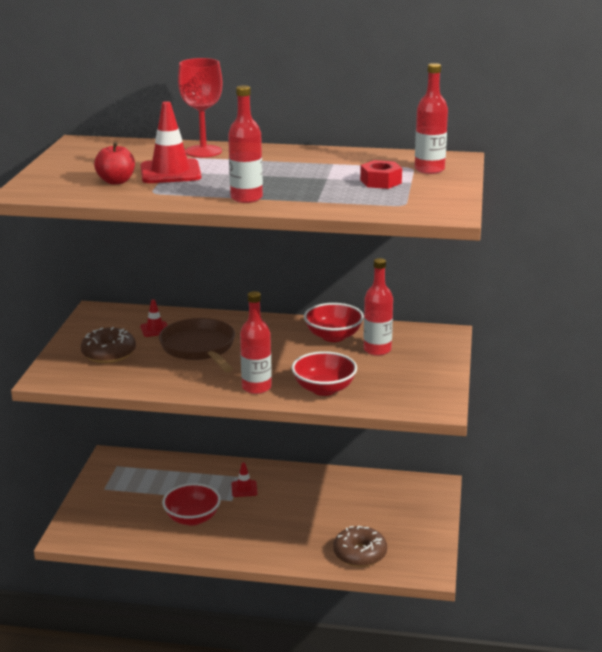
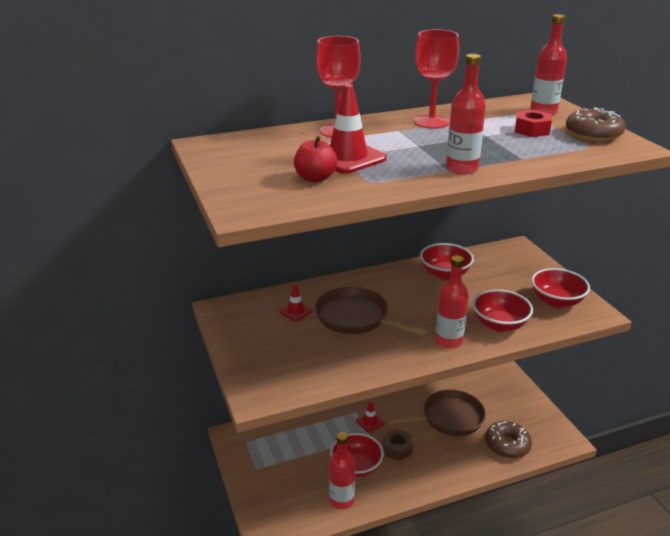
camera: 30 degrees left, 5 degrees up
(109, 353) = (284, 350): brown donut -> brown donut (593, 134)
(246, 518) = (397, 449): none -> brown nut
(300, 159) = (431, 122): none -> red goblet
(326, 512) = (449, 418): none -> brown pan
(377, 350) = (490, 276): red bottle -> red bottle (341, 500)
(412, 387) = (556, 301): none -> red bowl

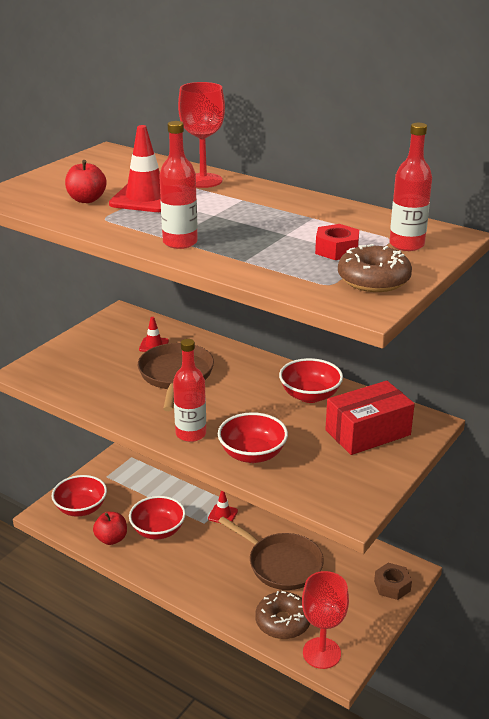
camera: 55 degrees right, 0 degrees up
(341, 500) = (111, 539): red bottle -> red apple
(397, 449) = (204, 546): brown nut -> brown nut (392, 586)
(431, 122) = (286, 206): red goblet -> red goblet (321, 653)
(510, 271) = (368, 432): none -> red box
(556, 301) = (342, 478): red bowl -> red bowl (81, 508)

